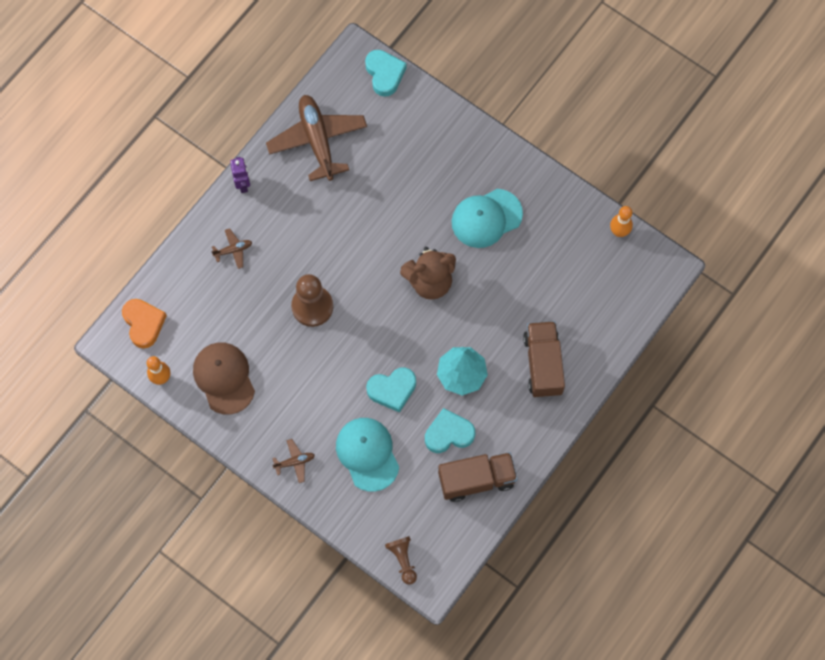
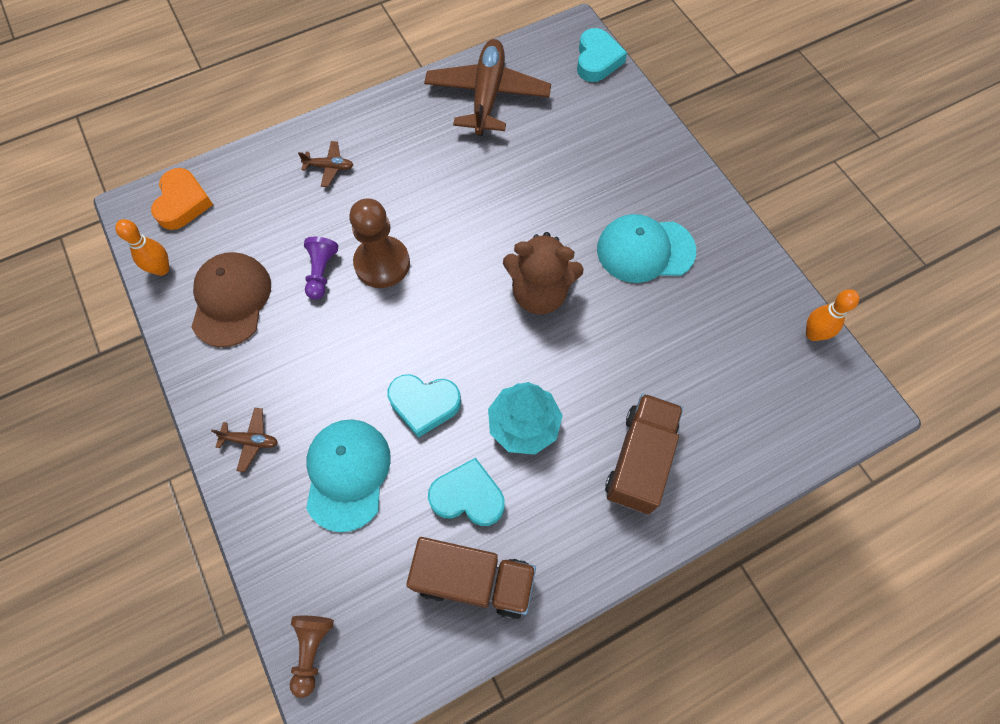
camera: 25 degrees right, 5 degrees down
(243, 184) = (381, 107): purple robot -> none
(274, 331) = (321, 272): none -> purple pawn

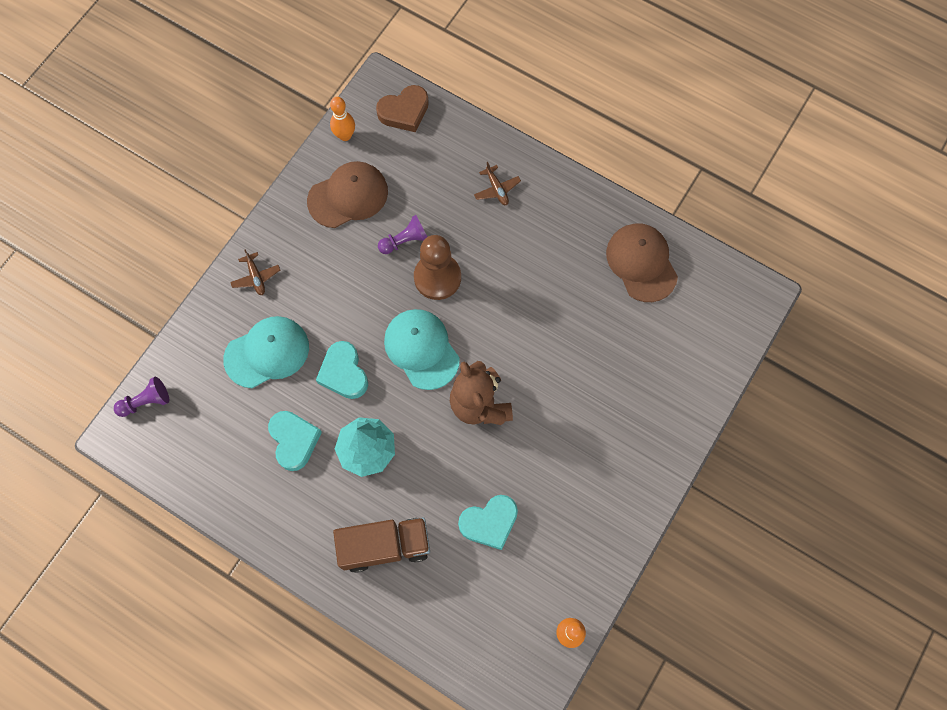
camera: 60 degrees right, 5 degrees up
(183, 203) = (404, 112): orange heart -> brown heart
(312, 650) = (146, 401): brown pawn -> purple pawn
(474, 580) = (239, 477): brown truck -> none
(487, 95) = (641, 263): brown plane -> brown cap
(597, 60) = (739, 330): turquoise heart -> turquoise heart (489, 522)
(645, 250) = (567, 464): turquoise cap -> turquoise cap (421, 349)

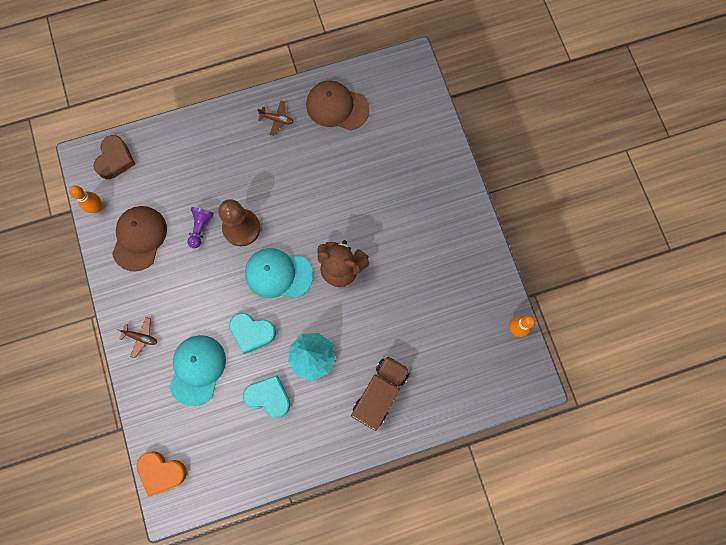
camera: 50 degrees left, 5 degrees up
(146, 401) = (161, 472): purple pawn -> orange heart
(489, 522) = (416, 320): turquoise heart -> none
(497, 189) = (217, 148): brown plane -> brown plane (277, 119)

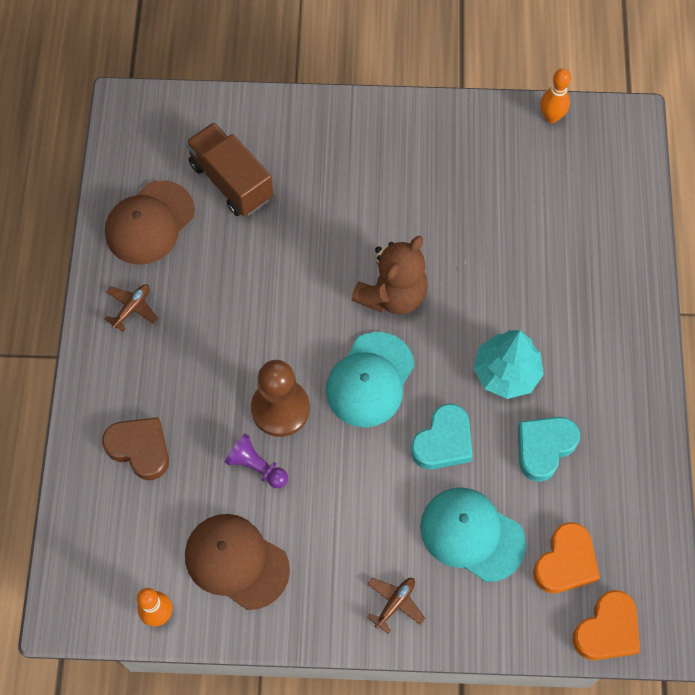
camera: 70 degrees left, 10 degrees down
(115, 159) = (89, 563): brown heart -> brown heart (140, 449)
(197, 433) = (565, 562): none -> orange heart
(380, 393) = (584, 303): brown truck -> brown truck (231, 181)

